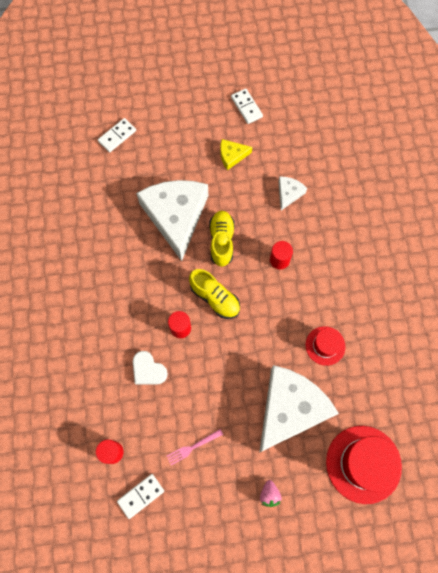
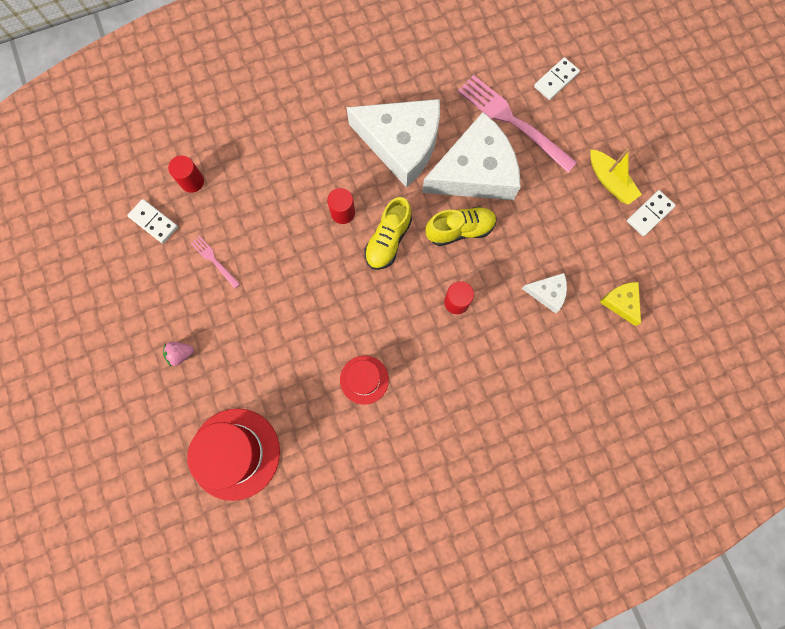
camera: 75 degrees right, 5 degrees up
(117, 136) = (556, 80): white domino -> white domino turned 75 degrees counterclockwise
(141, 178) = (511, 121): none -> pink fork
(148, 370) = (287, 192): white heart -> none
(213, 125) = (610, 181): none -> yellow boat
(232, 156) = (575, 214): yellow cheese -> yellow cheese (621, 302)
(290, 409) = (279, 355): white cheese -> white cheese (401, 143)

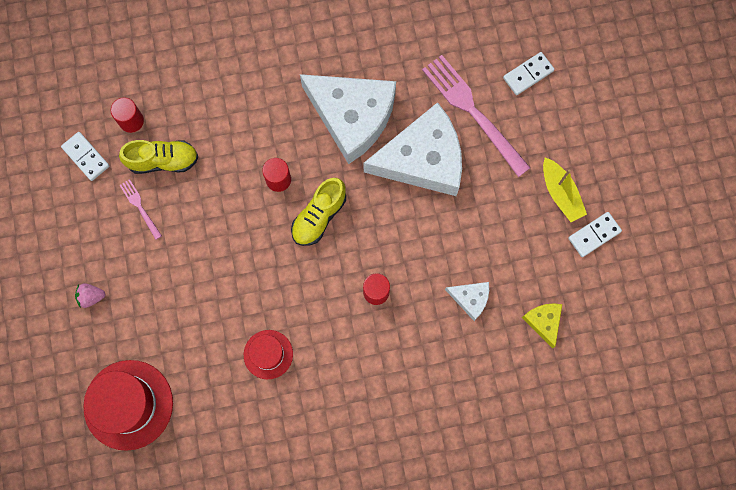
camera: 10 degrees right, 0 degrees up
(460, 230) = (394, 218): yellow shoe -> yellow shoe (163, 161)

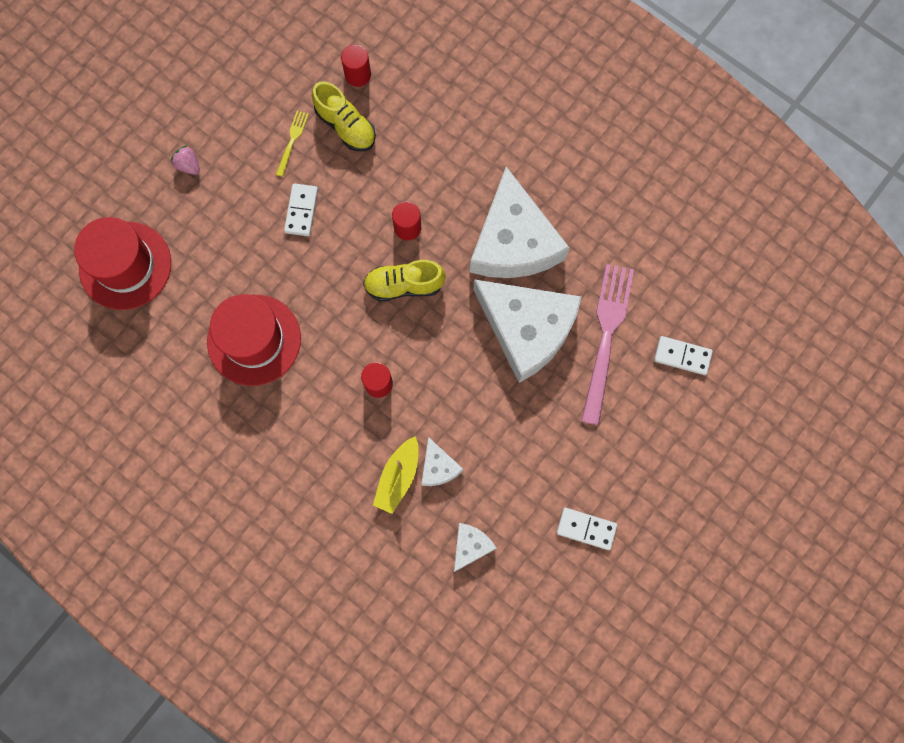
camera: 50 degrees right, 0 degrees up
(86, 157) = (298, 66): white domino -> white domino (301, 211)
(139, 207) = (292, 140): pink fork -> yellow fork
(268, 354) = (254, 340): red hat -> red hat, size x1.78
(543, 322) = (470, 546): yellow cheese -> white cheese
(560, 193) = (598, 470): yellow boat -> yellow boat (398, 477)

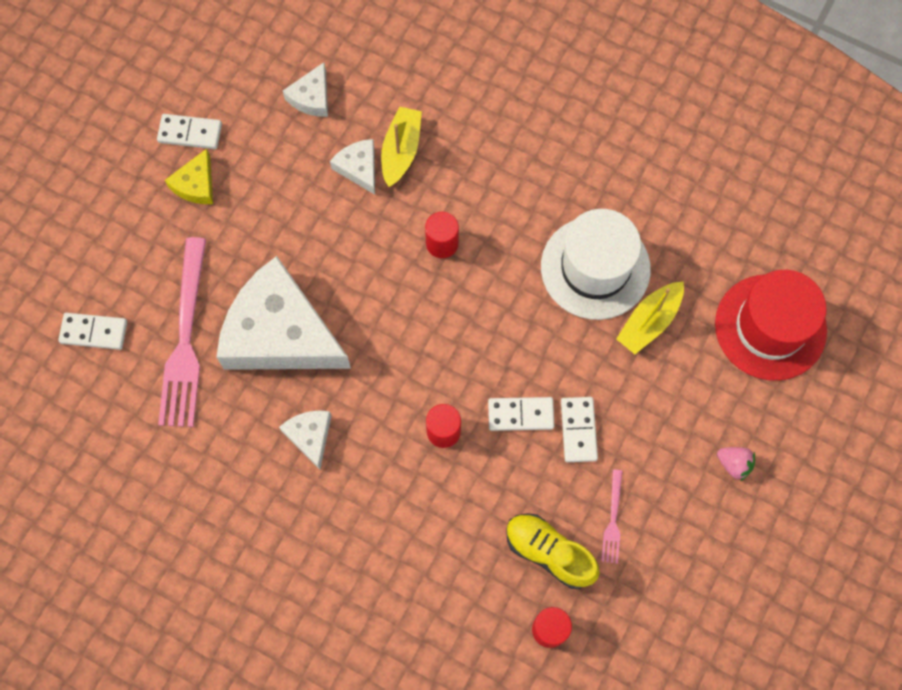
camera: 170 degrees right, 5 degrees down
(222, 286) = (649, 322): none -> yellow boat
(254, 340) = (595, 268): red hat -> white hat
(292, 140) = (613, 521): yellow fork -> pink fork
(344, 230) = (520, 415): none -> white domino
(404, 285) = (434, 359): yellow shoe -> none
(513, 241) = (310, 436): white cheese -> white cheese, size x0.43
(585, 476) = (196, 184): none -> yellow cheese

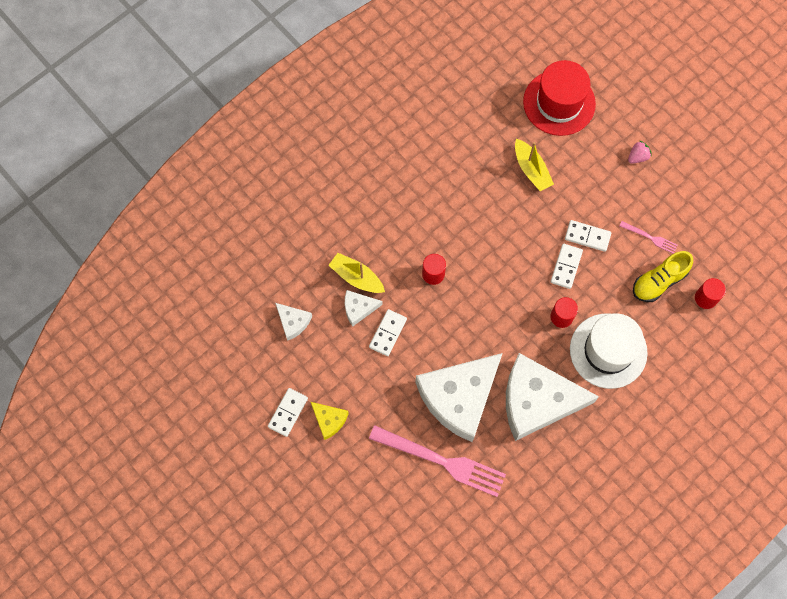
camera: 70 degrees left, 0 degrees up
(94, 332) = (414, 522): white domino -> white domino (388, 333)
(310, 436) = (537, 400): white cheese -> white cheese, size x2.30
(595, 268) = (484, 187): white hat -> white hat (608, 351)

